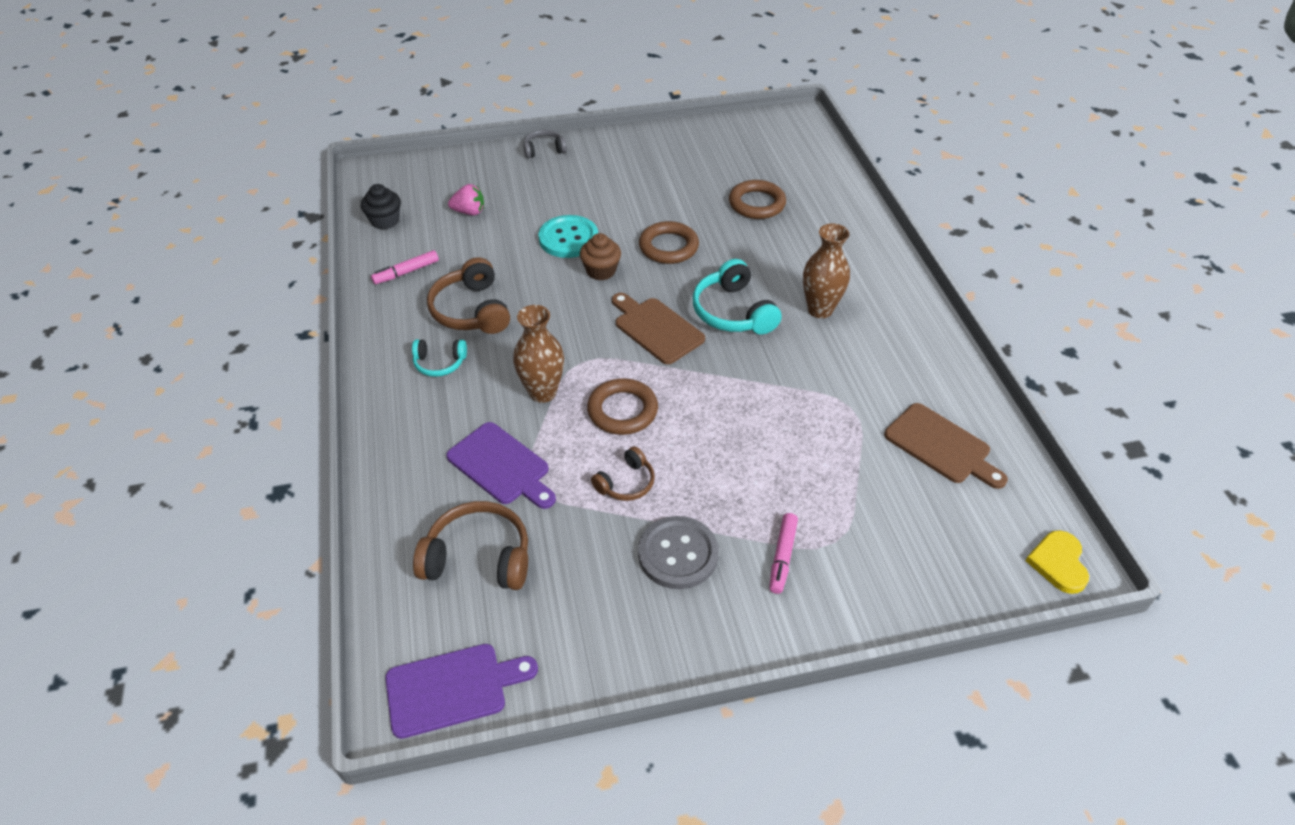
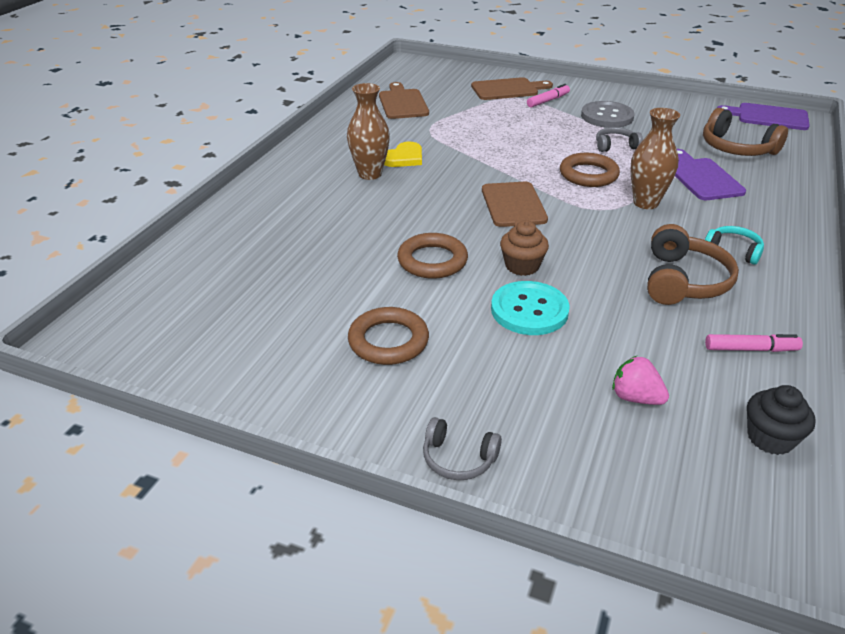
camera: 145 degrees left, 10 degrees down
(626, 483) = (615, 146): brown headphones -> grey headphones
(733, 312) = (438, 195): turquoise headphones -> none
(757, 204) = (293, 264): brown ring -> brown ring (388, 341)
(861, 560) = (507, 89): none -> brown cutting board
(1058, 563) = (413, 65): yellow heart -> yellow heart (404, 158)

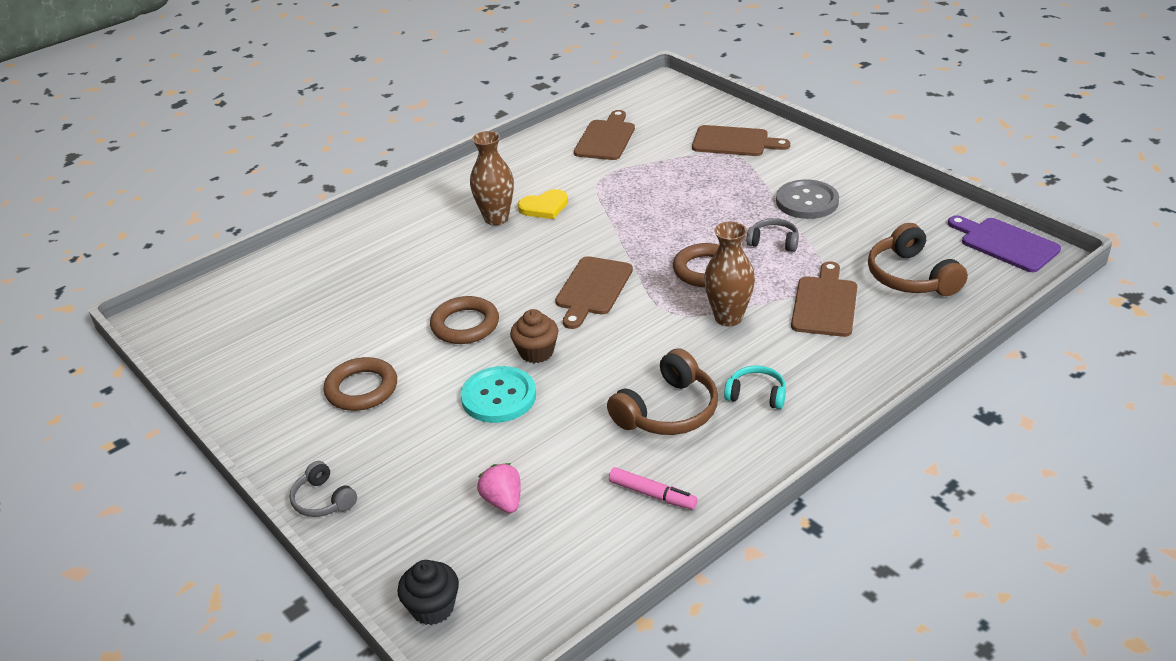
camera: 30 degrees right, 0 degrees up
(548, 101) = (763, 166): pink marker -> none
(702, 177) = (824, 303): purple cutting board -> brown cutting board
(733, 250) = (756, 394): turquoise headphones -> turquoise headphones turned 45 degrees counterclockwise
(770, 438) = (575, 573): black cupcake -> black cupcake (432, 608)

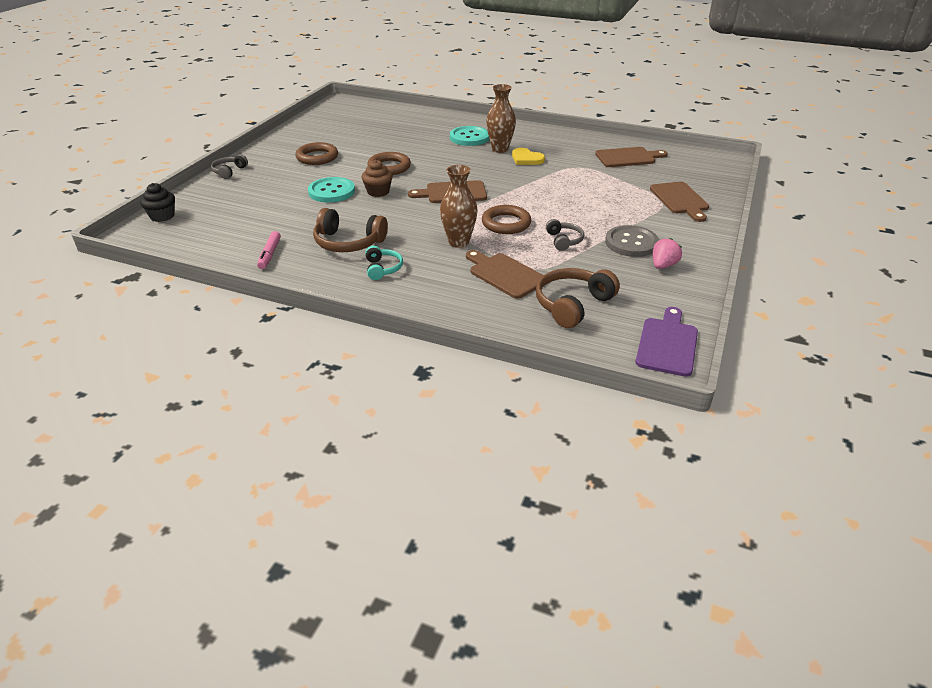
camera: 60 degrees right, 0 degrees up
(434, 232) = (469, 137): none -> turquoise button
(503, 501) = (246, 214): pink strawberry -> pink strawberry (663, 265)
(824, 303) = (505, 274): brown cutting board -> brown cutting board turned 120 degrees counterclockwise

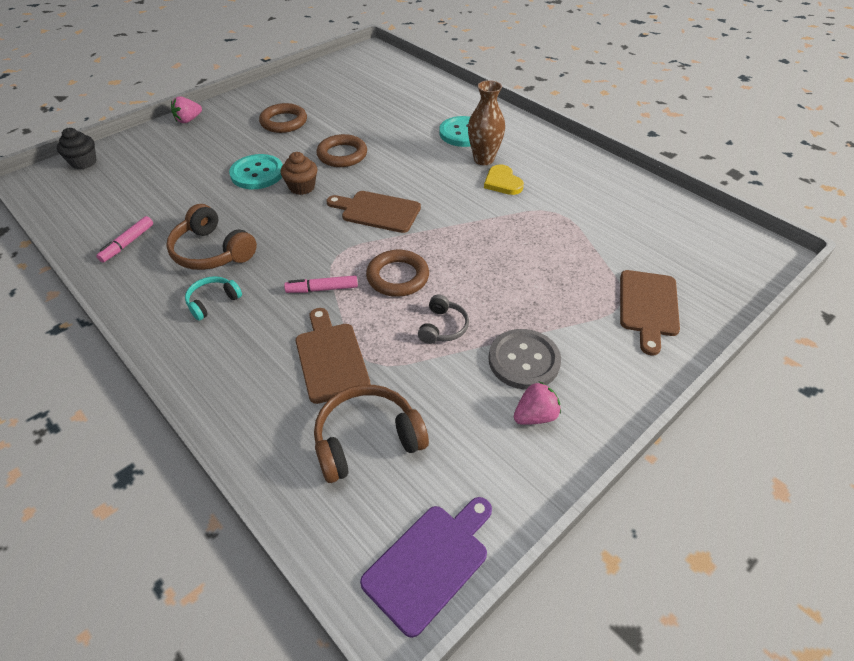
camera: 25 degrees right, 10 degrees up
(229, 171) = (188, 120): grey headphones -> pink strawberry
(383, 268) = (213, 302): turquoise headphones -> turquoise headphones turned 150 degrees counterclockwise
(458, 242) = (322, 289): brown vase -> pink marker
(628, 157) = (632, 214): brown cutting board -> none

